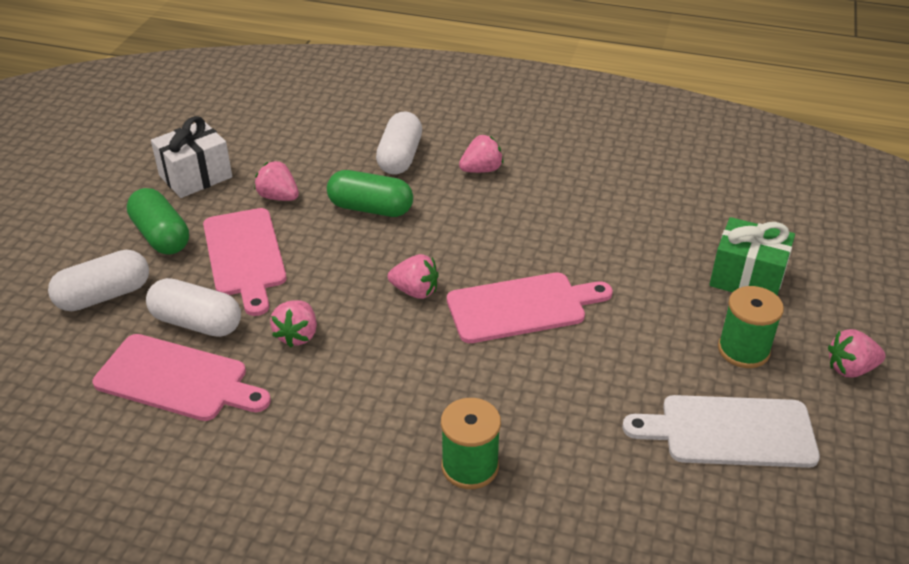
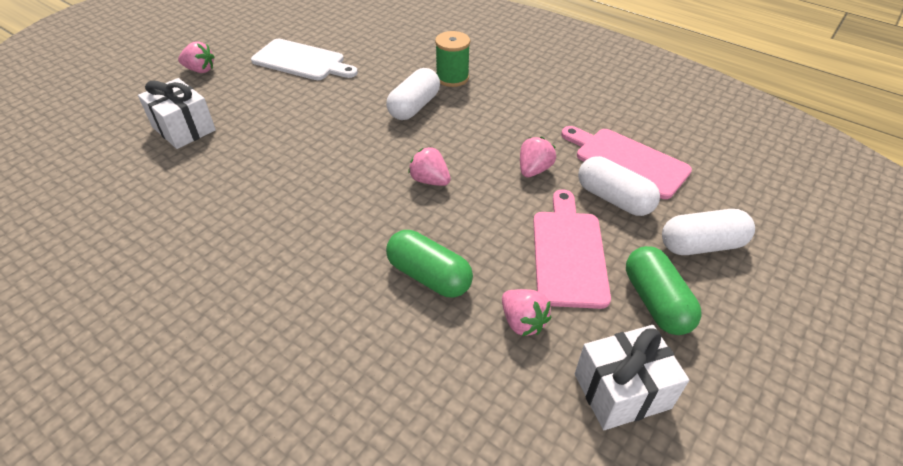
camera: 160 degrees left, 5 degrees up
(400, 157) = (361, 345): white capsule -> white capsule (414, 106)
(481, 170) = (285, 295): pink strawberry -> none
(522, 307) = (358, 149): pink cutting board -> none
(743, 350) = (245, 91): green spool -> none
(747, 278) = (184, 128): green gift -> white gift

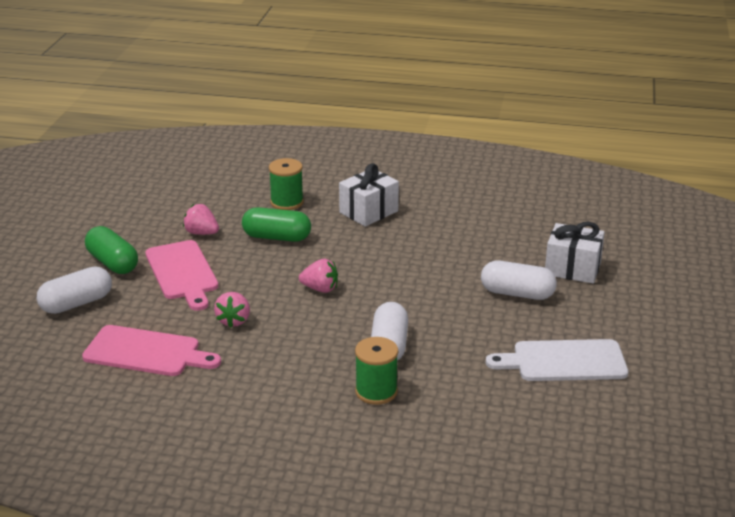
camera: 155 degrees right, 15 degrees down
(200, 70) = (650, 320): pink strawberry -> none
(372, 349) = (287, 202): none -> green spool
(614, 199) = (154, 317): white capsule -> white capsule (517, 293)
(622, 391) = (131, 222): white gift -> white gift (368, 212)

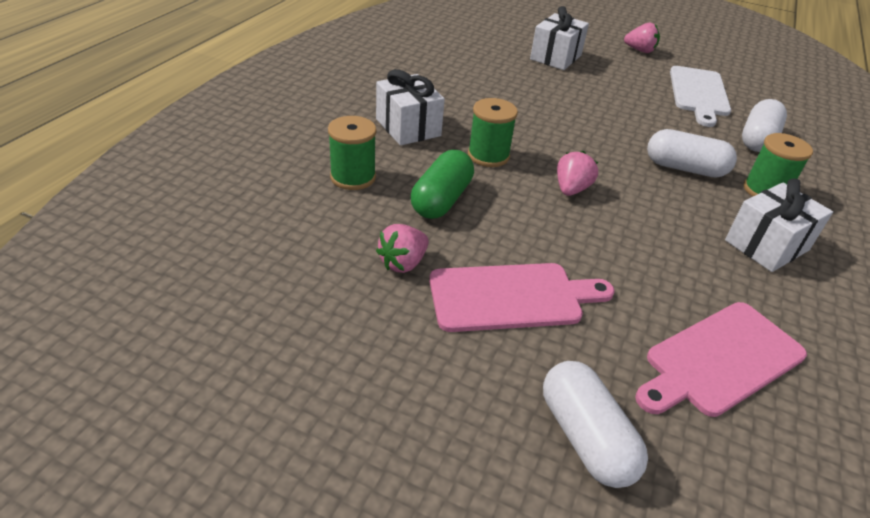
camera: 80 degrees left, 10 degrees up
(113, 263) = (462, 375): green capsule -> none
(146, 352) = (720, 360): pink cutting board -> pink cutting board turned 150 degrees counterclockwise
(234, 321) = (638, 266): pink strawberry -> pink strawberry (640, 50)
(287, 384) = (766, 245): none -> white gift
(348, 249) = (488, 155): none -> green spool
(517, 293) = (593, 88): white capsule -> white capsule (757, 139)

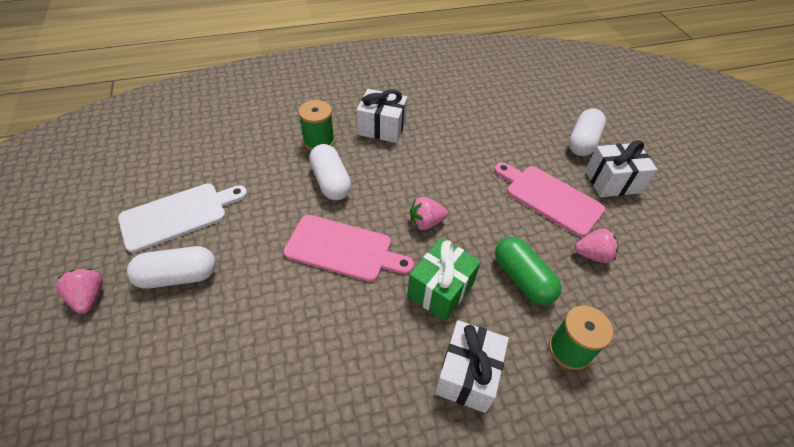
camera: 130 degrees left, 10 degrees up
(441, 200) = (522, 279): green capsule -> green capsule turned 75 degrees clockwise
(488, 155) = (440, 289): green spool -> green gift
(556, 57) = (179, 360): white gift -> white gift (612, 181)
(720, 360) = (491, 121): pink cutting board -> pink cutting board (343, 249)
(757, 139) = (242, 161): white capsule -> white capsule (178, 276)

